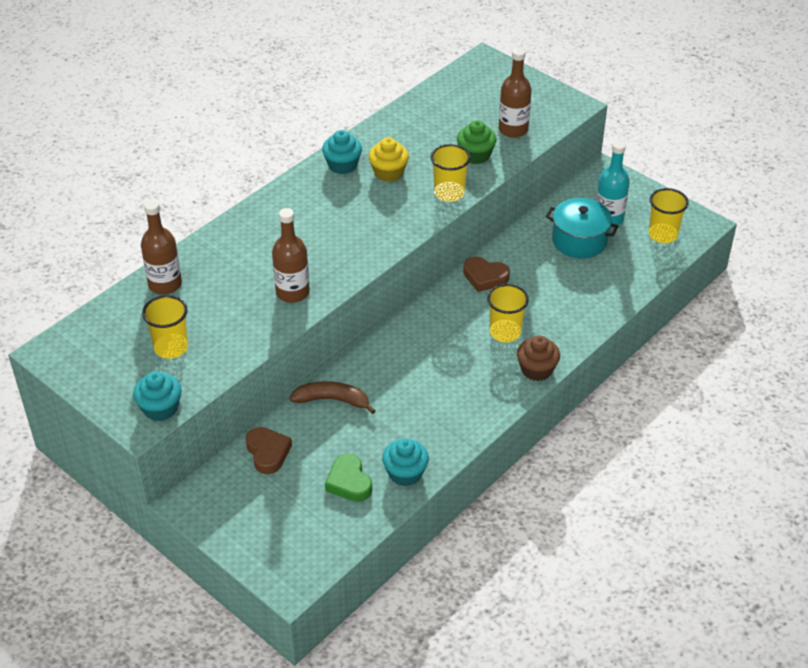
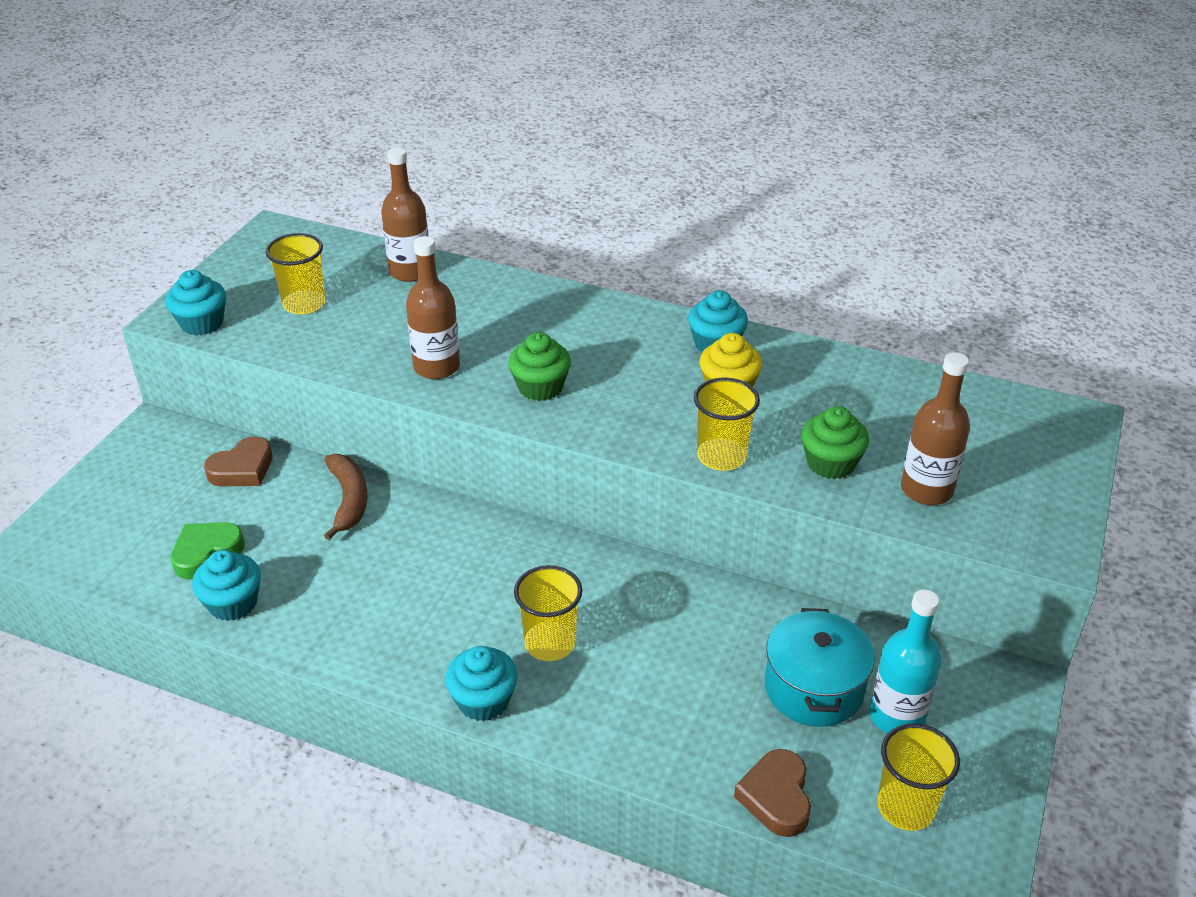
camera: 70 degrees right, 5 degrees down
(342, 250) = (540, 387): none -> green cupcake
(485, 277) = (660, 591): brown heart -> brown heart (776, 797)
(536, 369) = (483, 700): brown cupcake -> turquoise cupcake

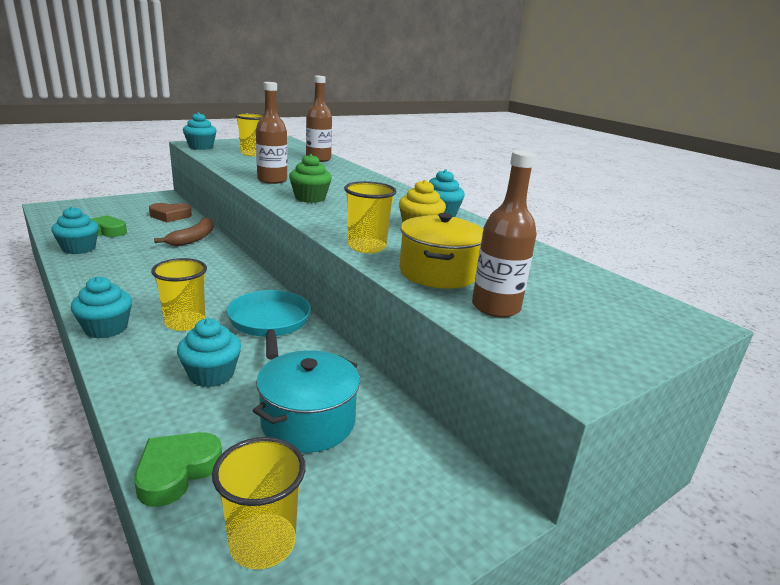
camera: 30 degrees right, 15 degrees down
(634, 592) = (270, 323): none -> turquoise pan
(669, 690) = (211, 374): none -> turquoise cupcake
(776, 797) = (177, 471): brown heart -> green heart
(830, 463) = (438, 272): green cupcake -> yellow pot
(896, 716) = (347, 473): turquoise bottle -> none

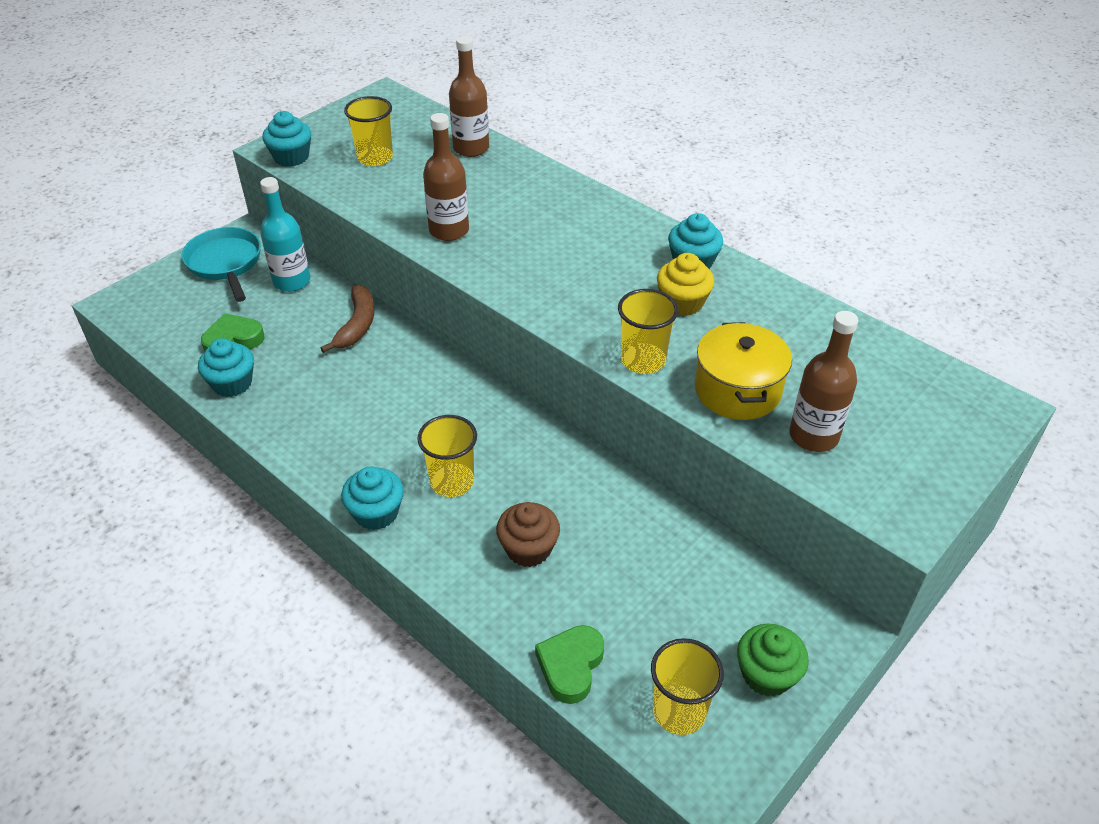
camera: 10 degrees left, 20 degrees up
(170, 216) = (292, 281): brown heart -> turquoise bottle
(211, 374) = (528, 549): turquoise cupcake -> brown cupcake
(270, 323) = (542, 458): turquoise pan -> turquoise pan (225, 263)
(308, 422) = (652, 583): turquoise pot -> none
(310, 198) = (522, 266): green cupcake -> green cupcake (766, 674)

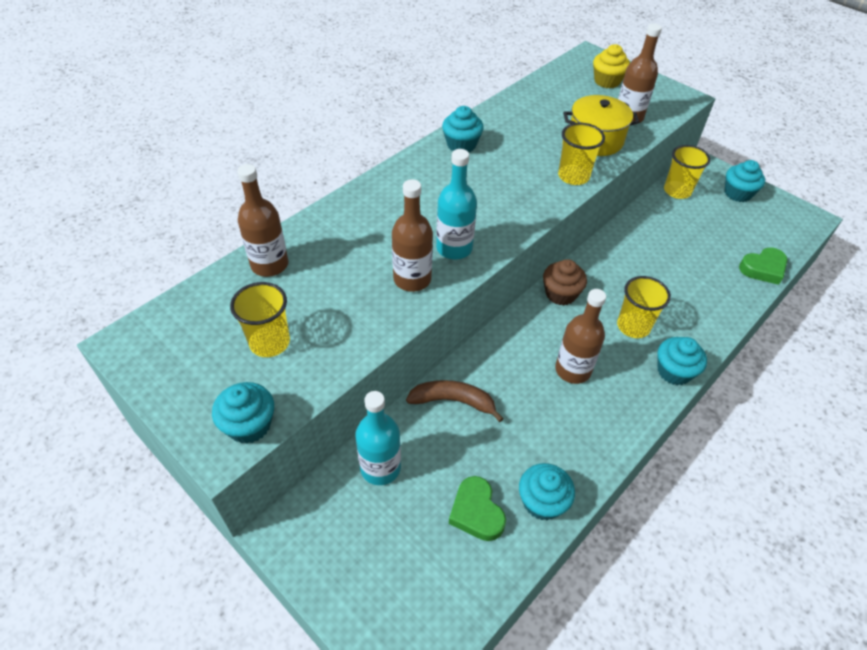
camera: 90 degrees left, 5 degrees up
(225, 263) = (339, 545): turquoise pan -> none
(387, 418) = (573, 370): none -> brown bottle
(496, 257) = (454, 248): none -> turquoise bottle
(528, 549) = (683, 285): brown cupcake -> brown cupcake (560, 294)
(570, 666) = (763, 269): green heart -> green heart turned 45 degrees counterclockwise
(679, 711) = (773, 227): yellow cup -> yellow cup (677, 191)
(682, 303) = (509, 154): yellow cupcake -> yellow cupcake (607, 81)
(766, 674) = (737, 193): green cupcake -> turquoise cupcake

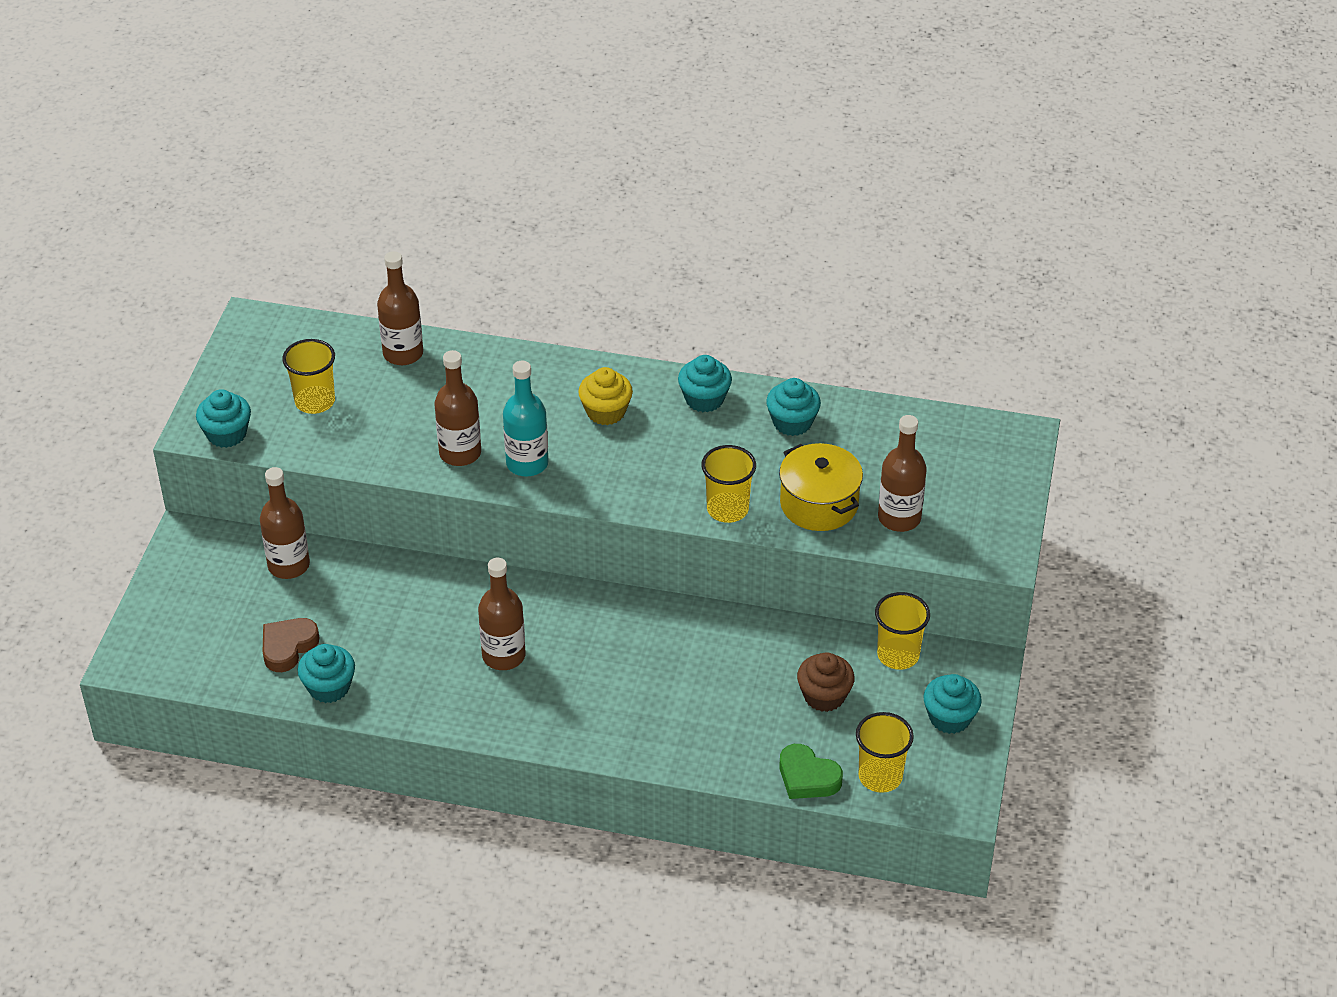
camera: 60 degrees right, 5 degrees down
(380, 467) = (289, 565): turquoise bottle -> brown bottle
(453, 401) = (396, 582): brown banana -> none
(476, 512) = (288, 647): green heart -> brown heart
(560, 294) = (609, 608): brown cupcake -> brown cupcake (824, 696)
(607, 81) = (968, 472): yellow cupcake -> yellow cupcake (606, 412)
(633, 326) = (607, 684): yellow cup -> yellow cup (880, 776)
(674, 371) = (564, 737): turquoise cupcake -> turquoise cupcake (792, 422)

